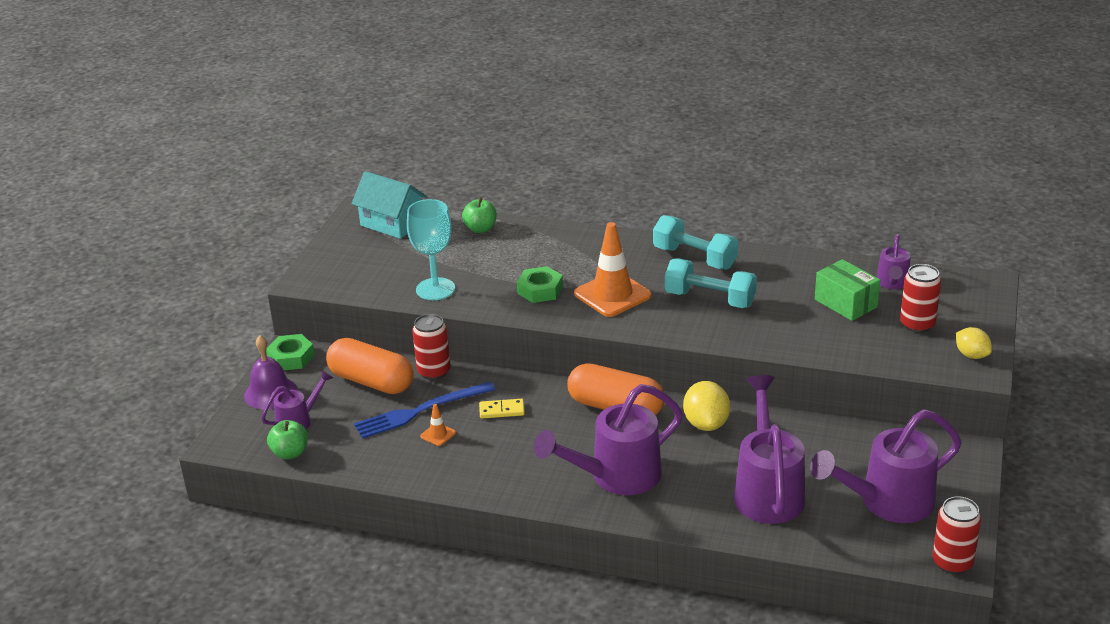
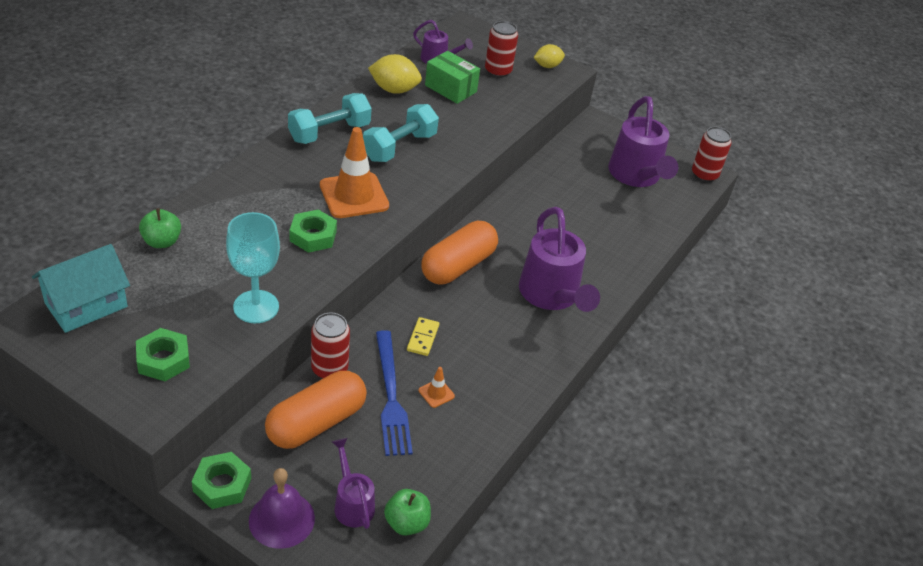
camera: 80 degrees left, 10 degrees up
(356, 269) = (163, 359): none -> green nut
(706, 424) = (507, 225): yellow lemon -> yellow lemon (394, 90)
(767, 491) = (602, 224): purple watering can -> none
(845, 303) = (450, 88): green box -> green box turned 60 degrees clockwise

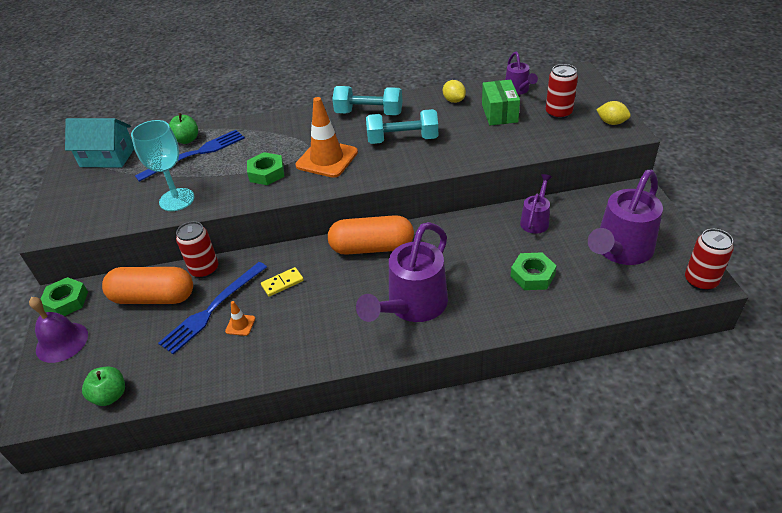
camera: 55 degrees right, 0 degrees up
(163, 359) = (95, 205): green nut -> green nut (532, 275)
(199, 252) = (195, 154): none -> blue fork
(352, 503) = (103, 360): purple watering can -> purple watering can (535, 220)
(394, 90) = (454, 100): yellow lemon -> yellow lemon, size x0.65

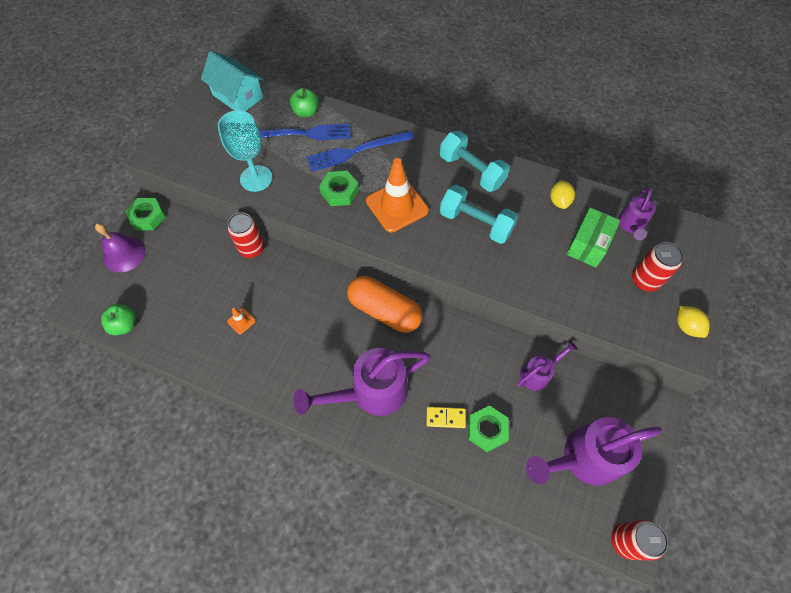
camera: 30 degrees right, 20 degrees up
(153, 297) = (202, 253): orange capsule -> none
(212, 309) = (233, 292): blue fork -> blue fork (356, 151)
(282, 283) = (295, 301): yellow domino -> yellow domino (445, 418)

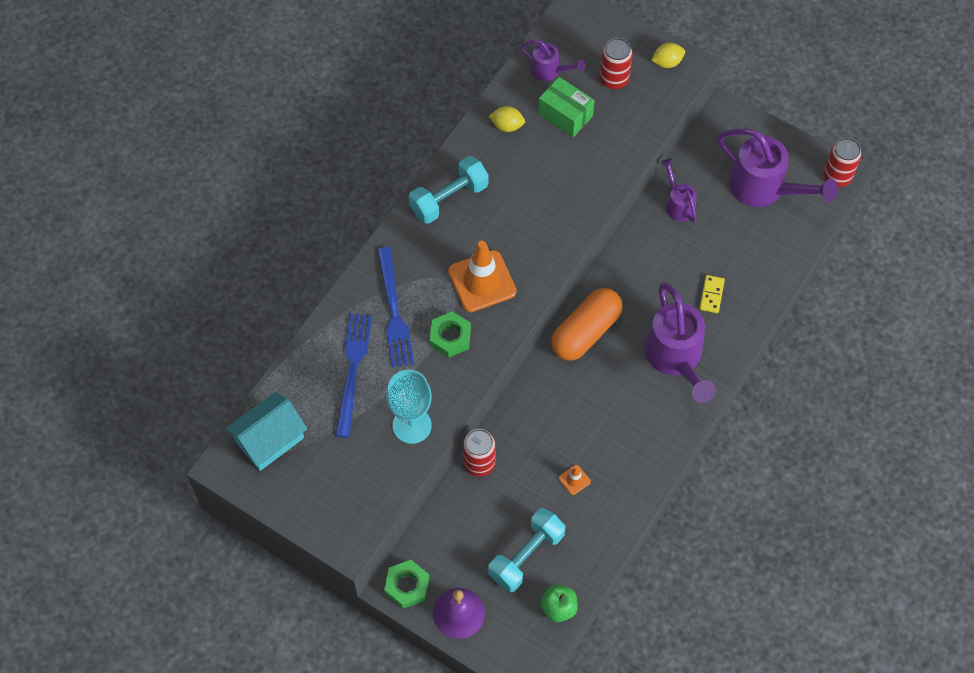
camera: 80 degrees left, 0 degrees up
(306, 112) = (317, 361): green apple -> none
(476, 223) = (519, 209): turquoise dumbbell -> turquoise dumbbell (526, 556)
(487, 430) = (728, 261): green nut -> none
(583, 458) = (764, 188): purple watering can -> purple watering can turned 45 degrees counterclockwise

